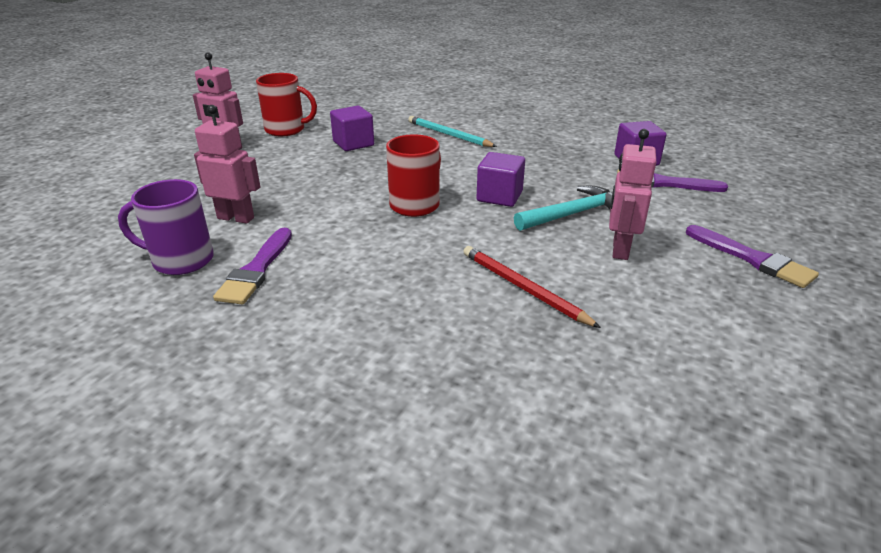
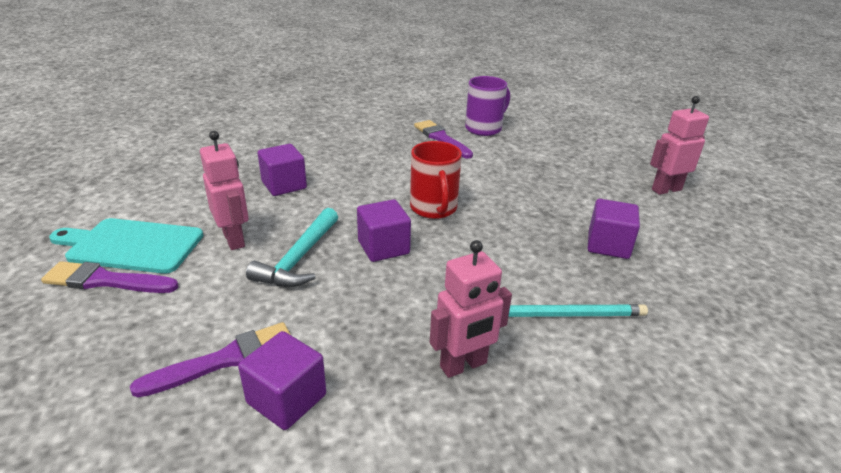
camera: 135 degrees right, 0 degrees up
(236, 218) = (515, 153): pink robot -> pink robot (463, 365)
(286, 130) = (695, 230): red mug -> none
(523, 288) = (284, 185): red pencil -> purple cube
(728, 284) = (131, 245): none -> turquoise cutting board

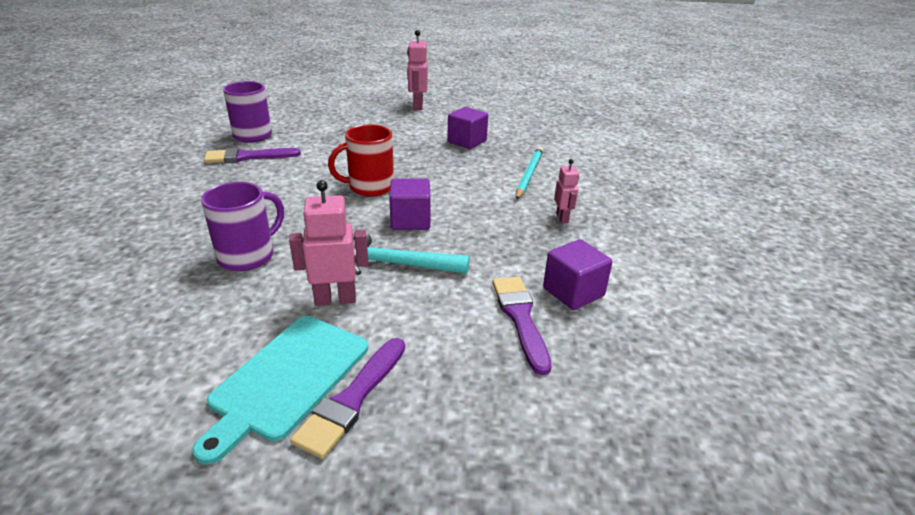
camera: 70 degrees left, 0 degrees up
(284, 185) = (248, 256): purple cube -> purple mug
(299, 258) = (397, 264): turquoise hammer -> turquoise hammer turned 150 degrees clockwise
(434, 208) = (369, 187): red mug -> red mug turned 150 degrees clockwise
(463, 365) = (562, 218): pink robot -> pink robot, size x0.61

